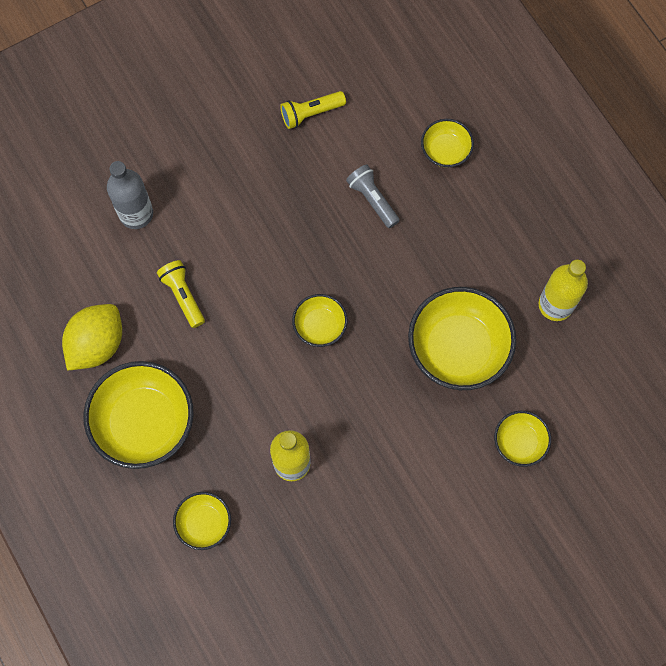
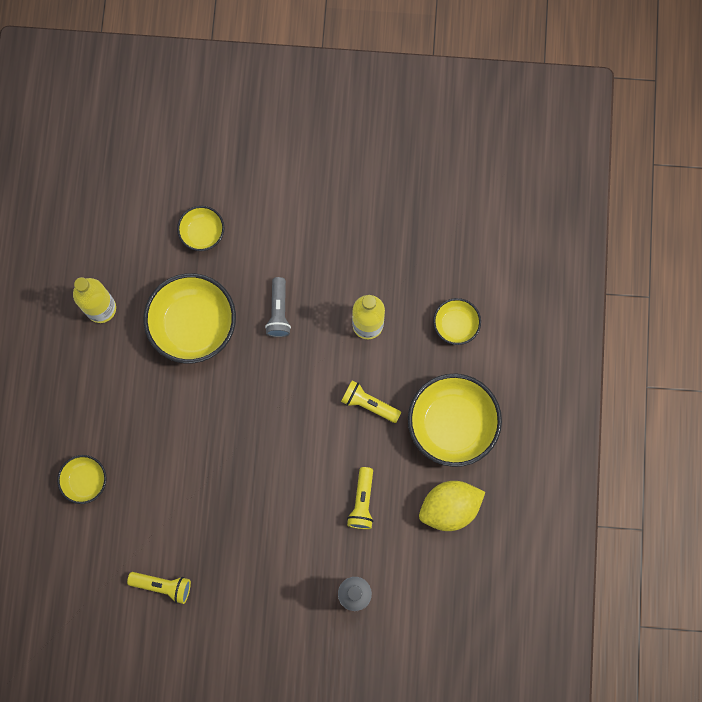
camera: 145 degrees left, 5 degrees up
(237, 387) = (369, 404): none -> yellow flashlight
(320, 326) = (278, 409): yellow bowl -> none
(372, 200) = (169, 480): grey flashlight -> grey flashlight (279, 312)

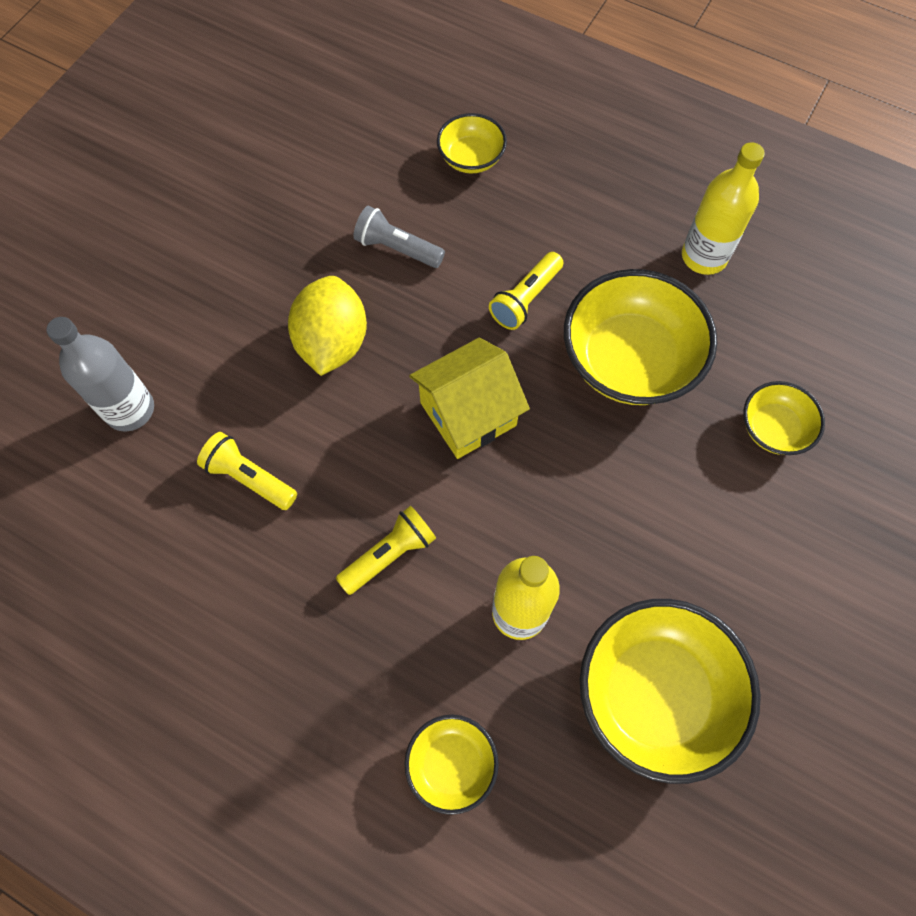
camera: 115 degrees right, 10 degrees down
(163, 585) = (289, 192): yellow flashlight -> yellow flashlight (526, 299)
(268, 400) = (468, 414): none -> yellow house
(279, 312) = (600, 485): grey flashlight -> grey flashlight (397, 248)
(449, 507) = (164, 603): yellow lemon -> yellow lemon (332, 343)
(452, 424) = (288, 672): yellow bowl -> yellow bowl (655, 694)

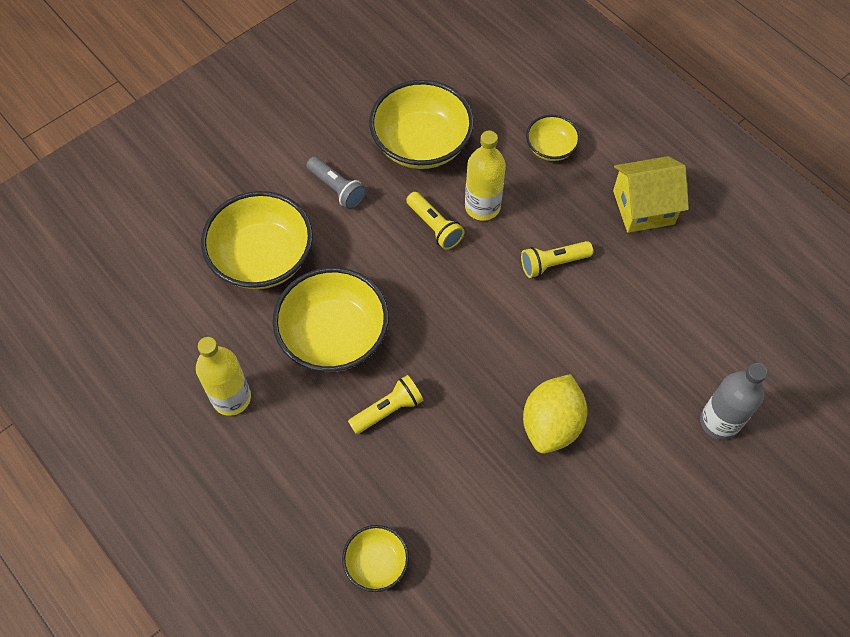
camera: 160 degrees left, 5 degrees down
(249, 478) = (637, 342): yellow flashlight -> yellow flashlight (434, 227)
(397, 248) = (474, 491): grey flashlight -> grey flashlight (337, 189)
(468, 414) = (467, 336): yellow house -> yellow house (643, 207)
(773, 429) = (262, 258): yellow bowl -> yellow bowl, size x1.91

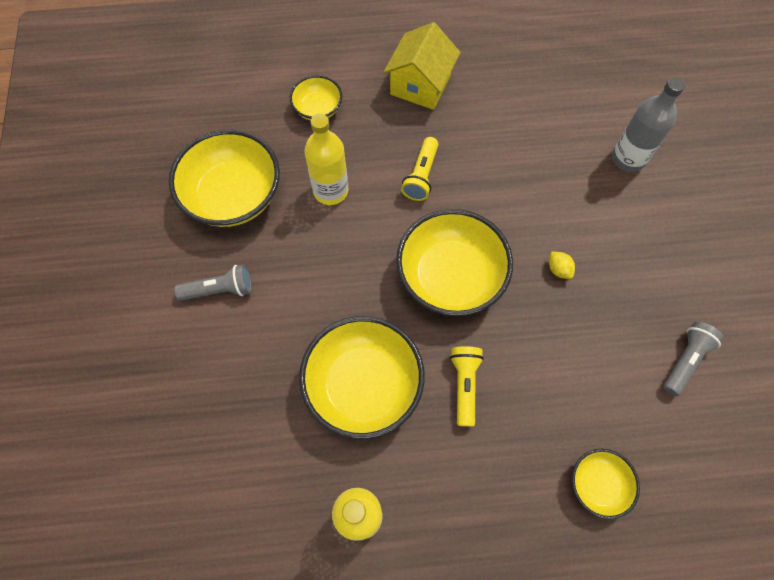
camera: 55 degrees left, 5 degrees up
(262, 258) = (238, 398): yellow bowl -> yellow bowl (450, 277)
(434, 227) = (320, 237): yellow flashlight -> none
(545, 580) = (685, 360): none -> grey flashlight
(551, 424) = (558, 269): yellow lemon -> yellow lemon, size x0.41

